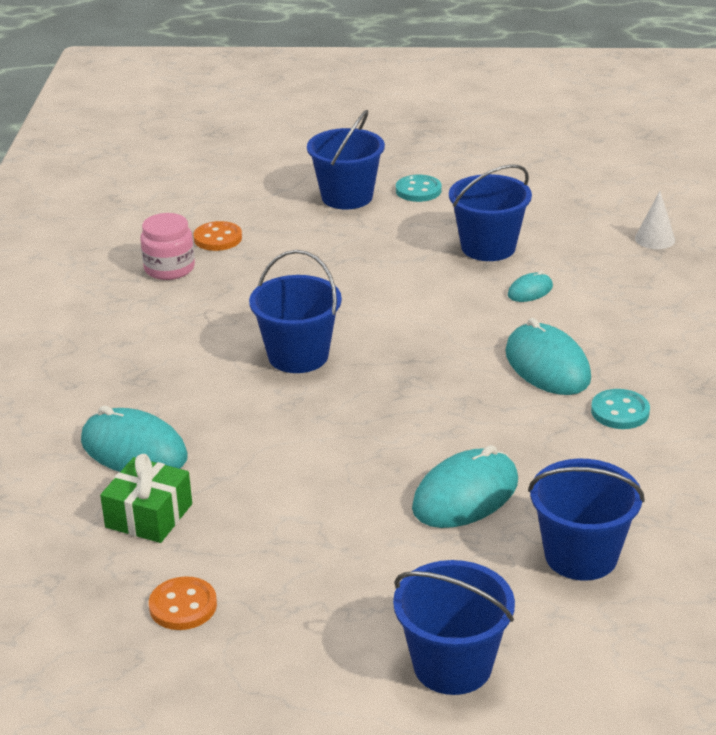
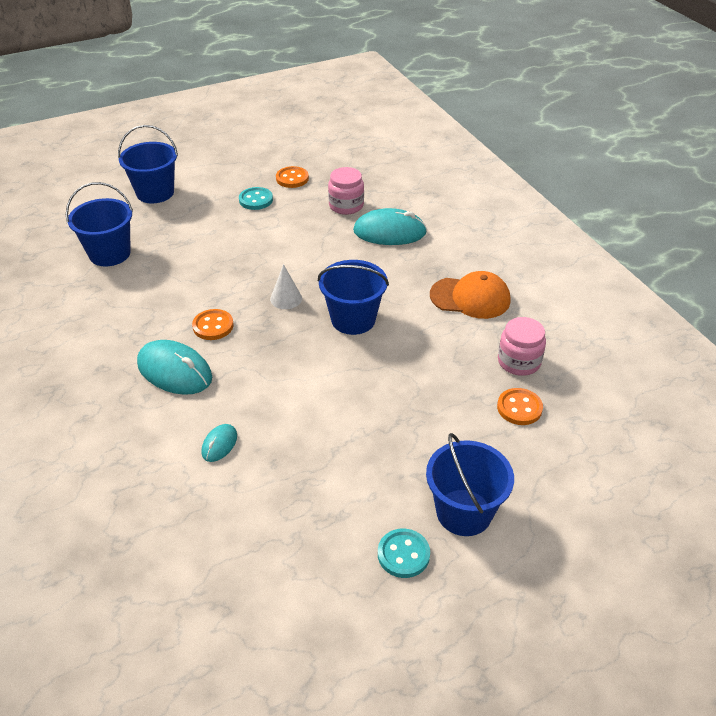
camera: 150 degrees right, 10 degrees up
(138, 336) = (470, 298): none -> orange cap
(149, 515) = (346, 206): green gift -> pink jar
(465, 495) = (187, 265): turquoise mouse -> none
(475, 400) = (213, 326): none -> orange button
(488, 247) = (283, 488): blue bucket -> none
(620, 411) = (110, 349): turquoise button -> turquoise button (256, 200)
(655, 239) = (123, 569): white cone -> white cone (286, 298)

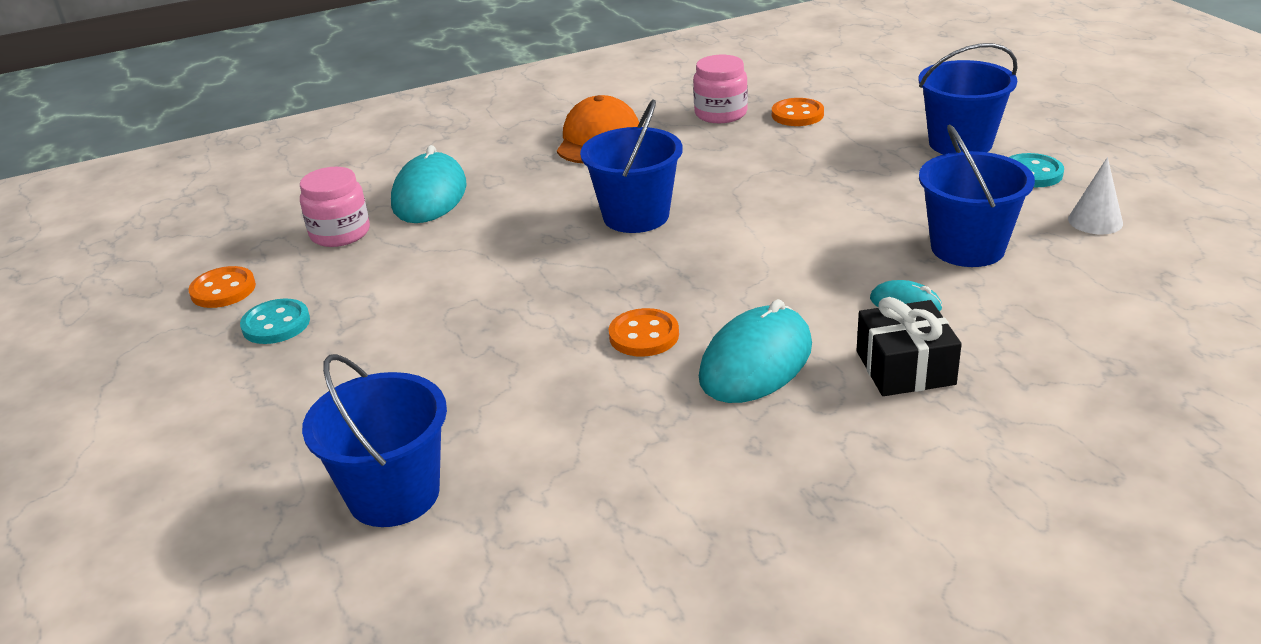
camera: 85 degrees left, 10 degrees down
(150, 436) = (905, 368): none -> black gift
(155, 193) = (177, 460): blue bucket -> blue bucket (967, 248)
(286, 298) = (580, 273): white cone -> white cone (1095, 221)

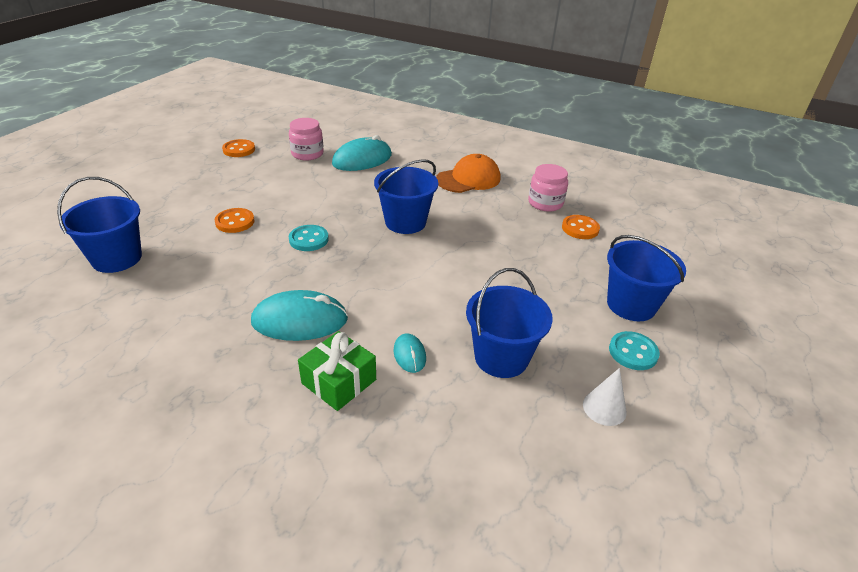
camera: 45 degrees right, 5 degrees up
(276, 324) = (223, 173): turquoise button -> turquoise button (309, 239)
(644, 335) = (294, 272): orange button -> orange button (235, 222)
(905, 368) = (339, 381): black gift -> green gift

